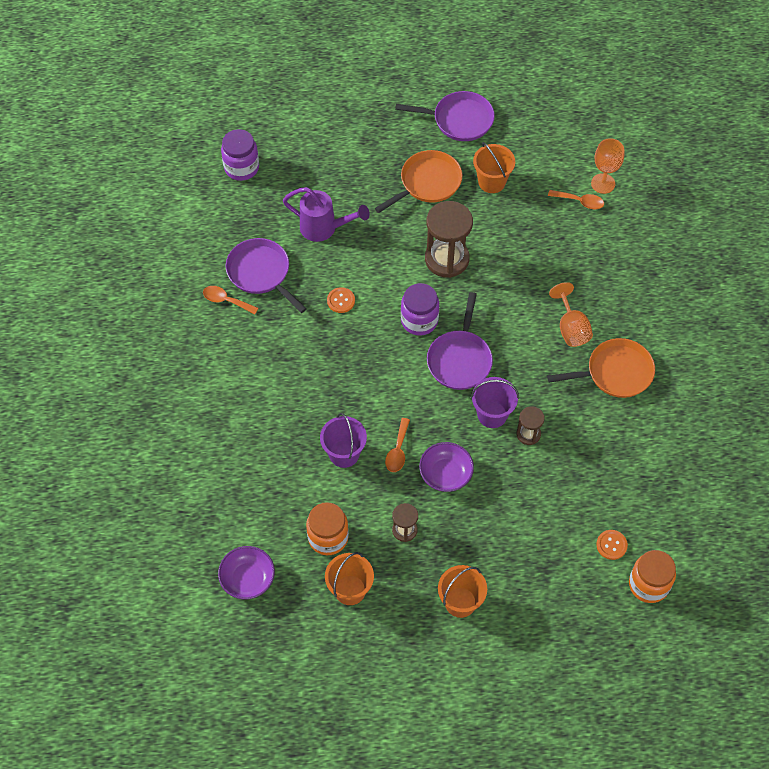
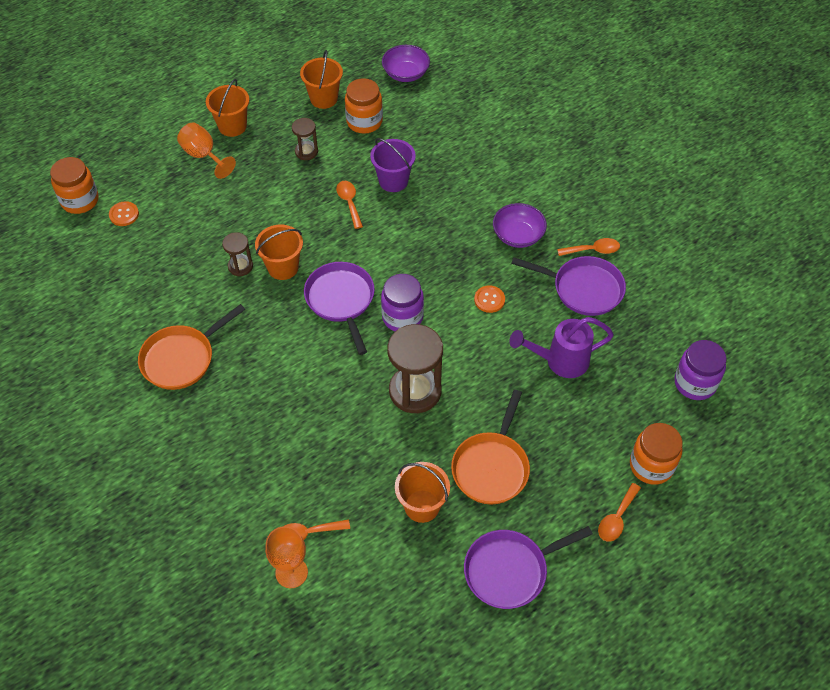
camera: 150 degrees right, 5 degrees down
(319, 133) = (651, 465): none -> orange jar
(368, 115) = (617, 518): none -> orange spoon
(445, 474) = (297, 204): purple bowl -> purple bowl (518, 235)
(492, 414) = (283, 267): purple bucket -> orange bucket
(571, 328) = (247, 381): orange goblet -> orange goblet (203, 156)

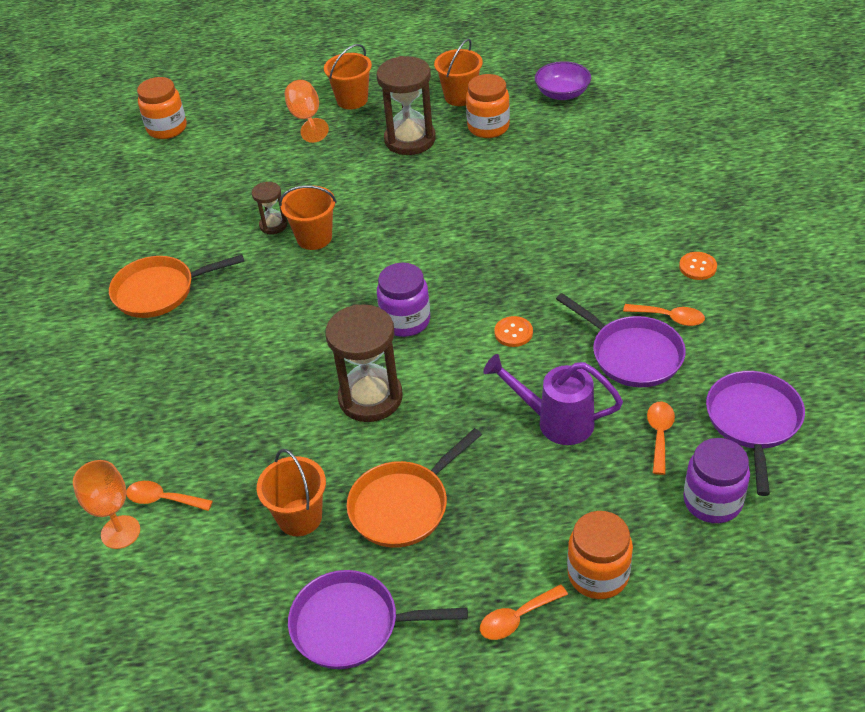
camera: 30 degrees right, 10 degrees down
(124, 214) = (197, 150): orange button -> orange button (697, 267)
(306, 152) = (410, 140): brown hourglass -> brown hourglass, size x1.94
(341, 300) = (352, 285): purple pan -> purple pan (753, 422)
(349, 203) = (422, 197): orange spoon -> orange spoon (659, 434)
(393, 181) = (483, 189): purple bucket -> none
(518, 235) = (588, 278): purple bowl -> none

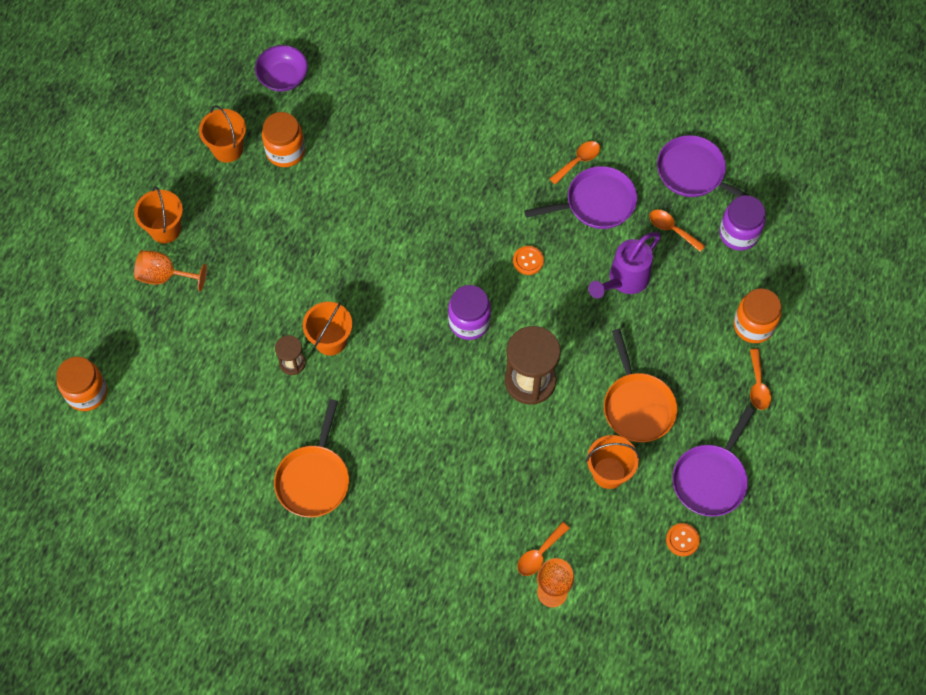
camera: 65 degrees left, 20 degrees up
(410, 140) = (257, 214): brown hourglass -> none
(697, 267) = (543, 115): orange button -> orange button (682, 540)

